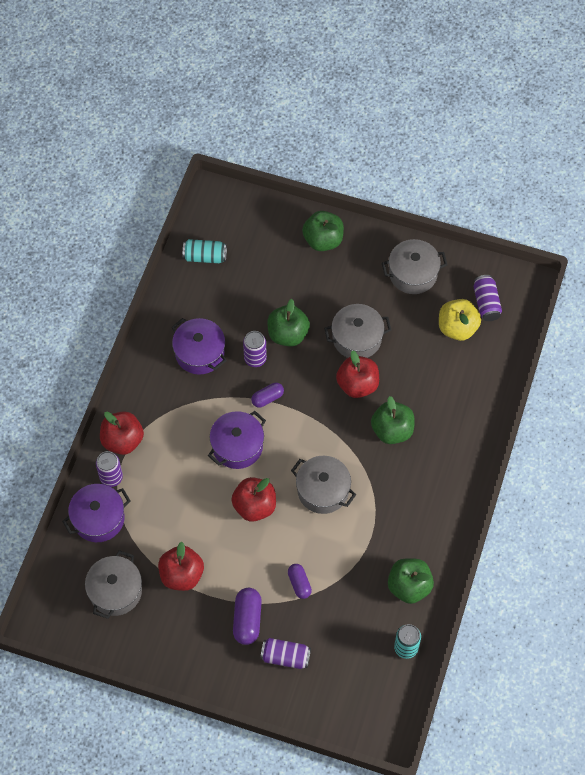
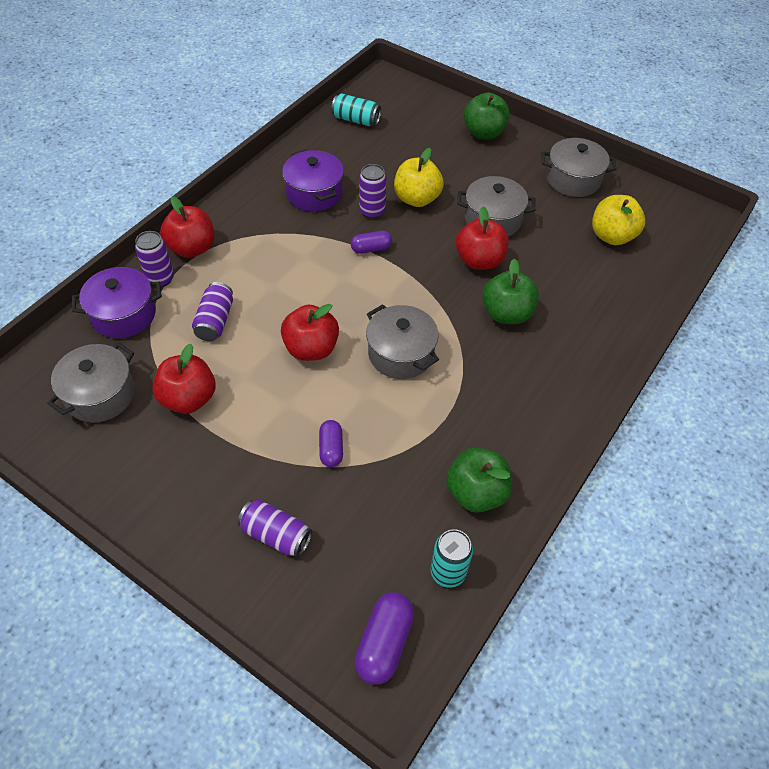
camera: 15 degrees right, 10 degrees down
(237, 446) = (317, 284): purple pot -> none
(247, 620) = (246, 473): purple capsule -> purple capsule (384, 643)
(288, 334) = (417, 199): green apple -> yellow apple
(486, 303) = (651, 222): purple can -> purple can (215, 321)

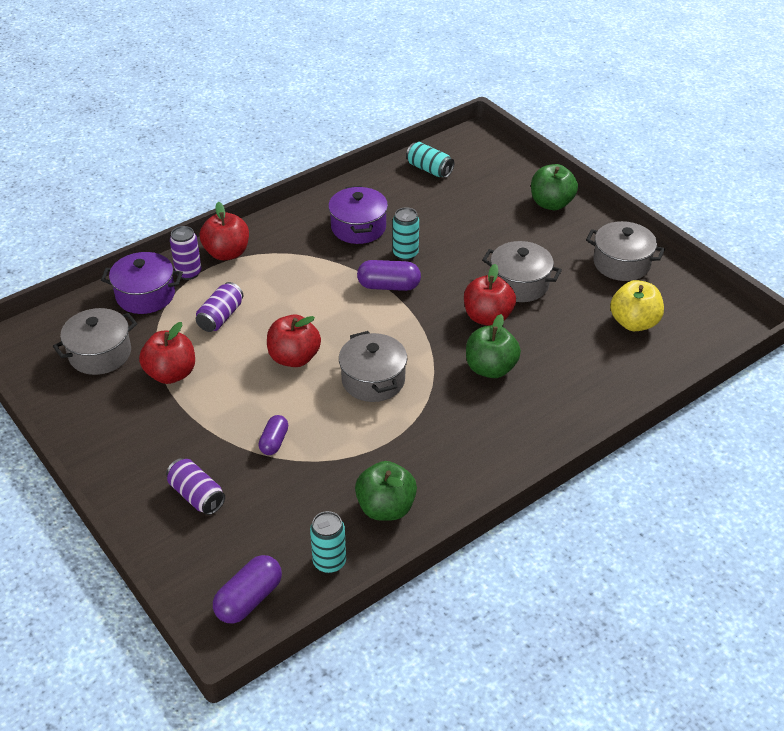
camera: 20 degrees right, 10 degrees down
(371, 249) = (388, 286): purple capsule -> purple capsule, size x1.55
(372, 211) = (405, 254): purple can -> turquoise can
(417, 199) = (454, 251): yellow apple -> none

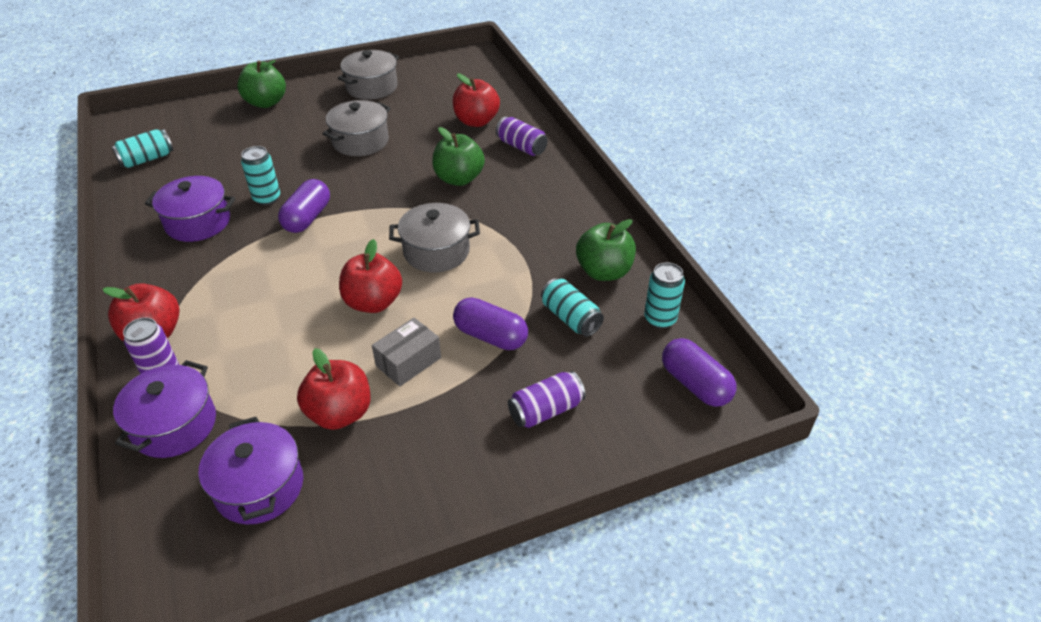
camera: 75 degrees left, 0 degrees up
(100, 354) = (259, 487): grey pot -> purple pot
(220, 317) = (267, 355): purple can -> purple can (521, 147)
(232, 397) = (408, 362): none -> grey box
(274, 442) = (490, 336): purple capsule -> purple capsule, size x1.55
(312, 493) = (570, 318): none -> turquoise can
(487, 317) = (392, 167): red apple -> red apple (476, 121)
(634, 323) = (445, 98): yellow apple -> none

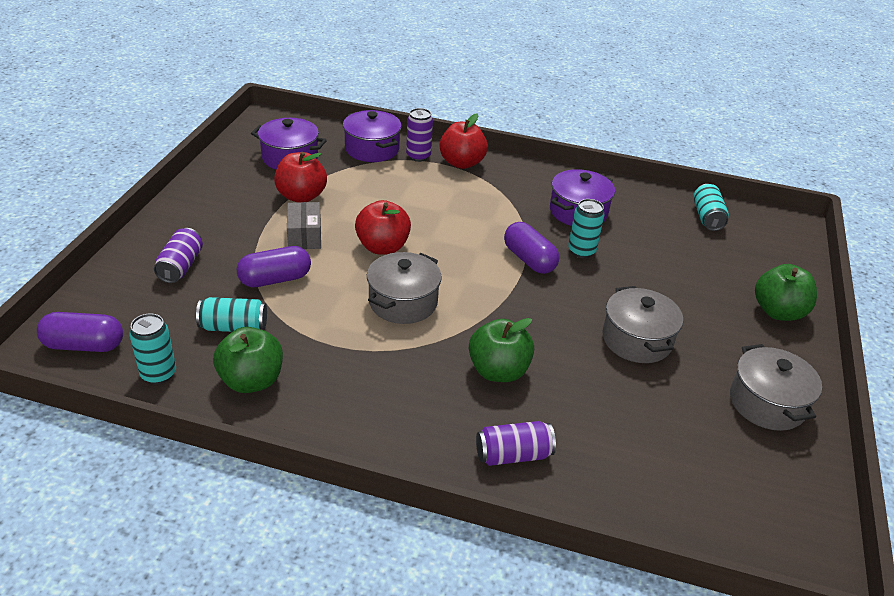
camera: 125 degrees right, 5 degrees down
(476, 121) = (607, 449): red apple -> none

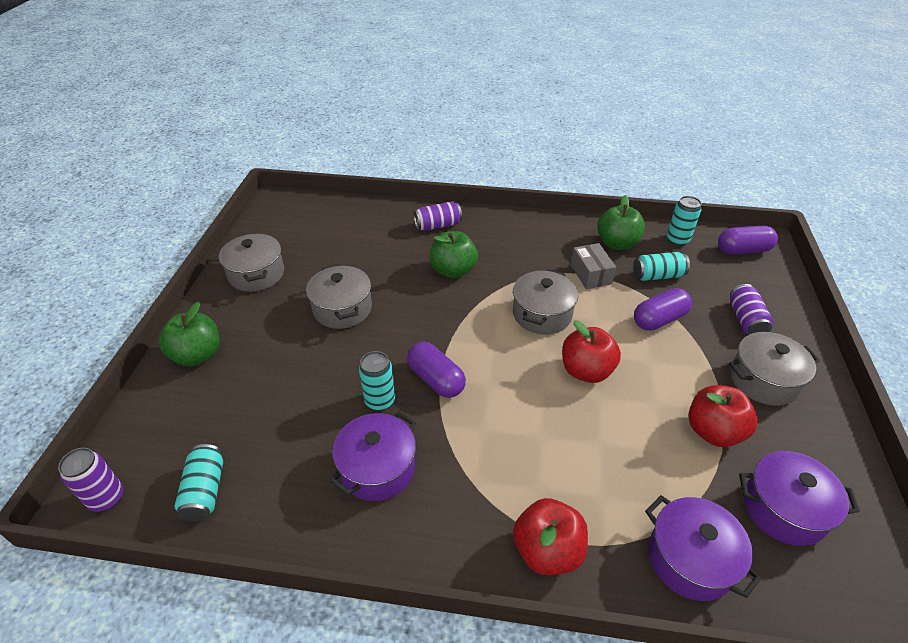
camera: 175 degrees right, 5 degrees up
(222, 219) = (763, 380): none -> grey pot
(305, 236) = (668, 372): grey box -> grey box (590, 274)
(418, 156) = (615, 554): purple can -> purple can (107, 498)

